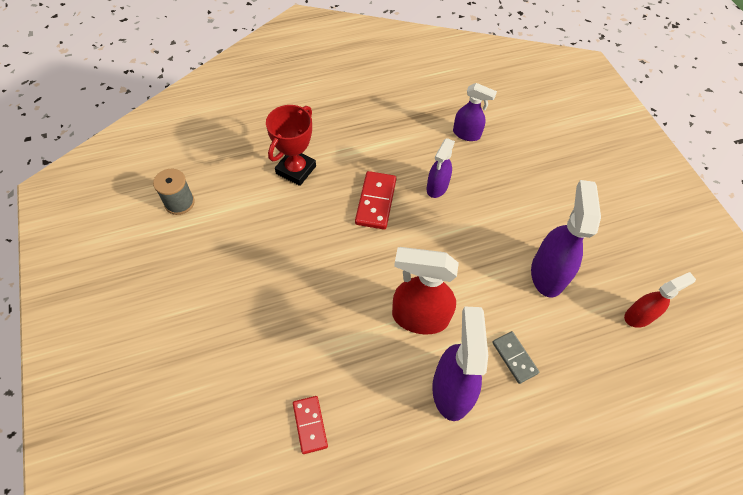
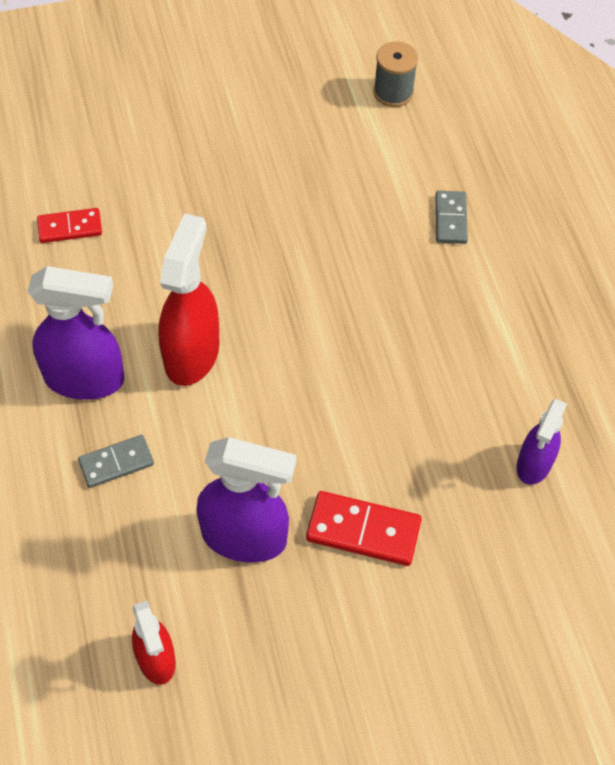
camera: 95 degrees right, 0 degrees up
(296, 170) = (450, 219): red trophy -> grey domino
(376, 202) = (389, 317): red domino -> red domino (363, 531)
(437, 187) = (416, 403): purple spray bottle -> none

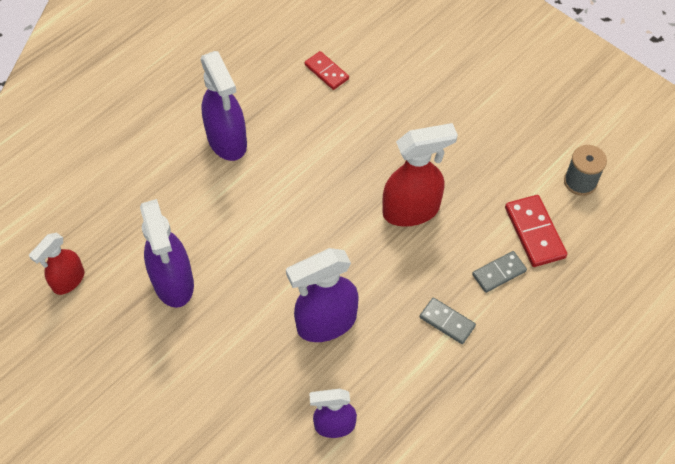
camera: 60 degrees right, 0 degrees up
(116, 463) = (181, 189): grey domino -> grey domino (447, 322)
(192, 353) = (282, 184): red spray bottle -> red spray bottle (411, 210)
(363, 531) = (218, 346): red domino -> red domino (534, 232)
(405, 407) = (326, 323): none -> purple spray bottle

